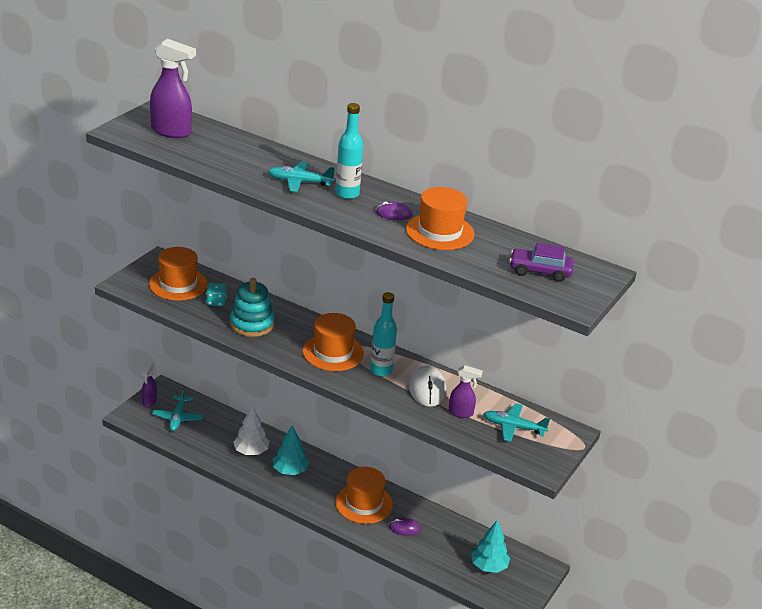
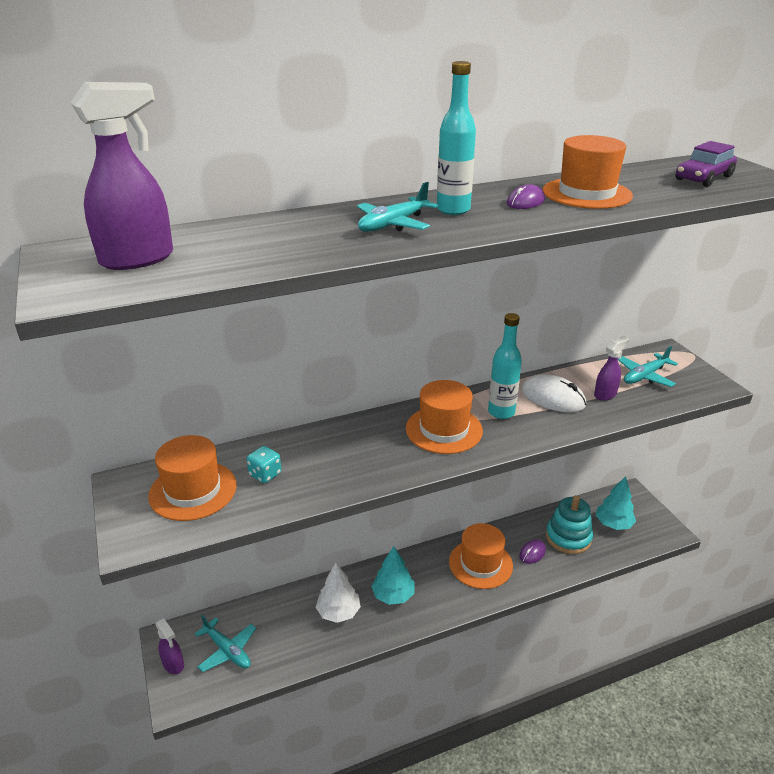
camera: 50 degrees left, 0 degrees up
(252, 324) = (337, 465): turquoise stacking toy -> turquoise stacking toy (568, 537)

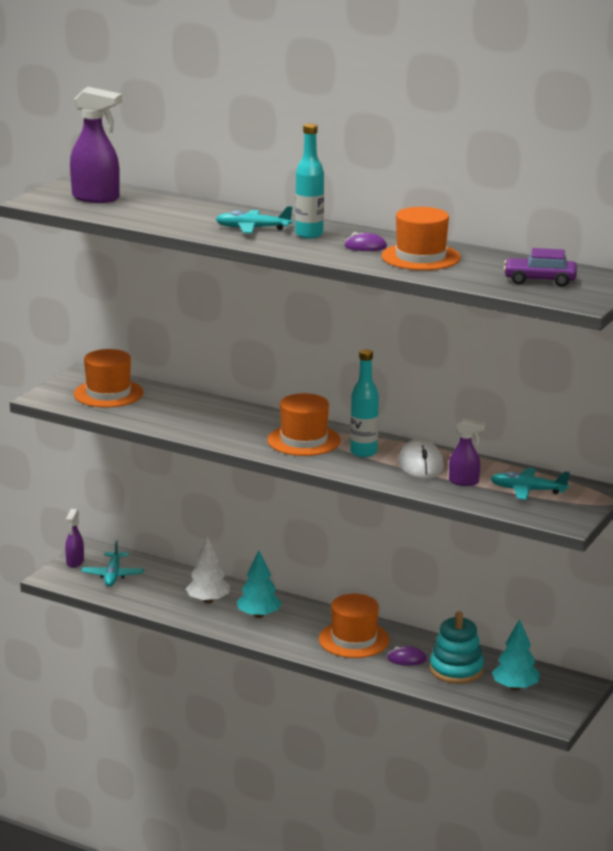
camera: 50 degrees right, 10 degrees down
(265, 474) = (157, 406): turquoise dice -> none

